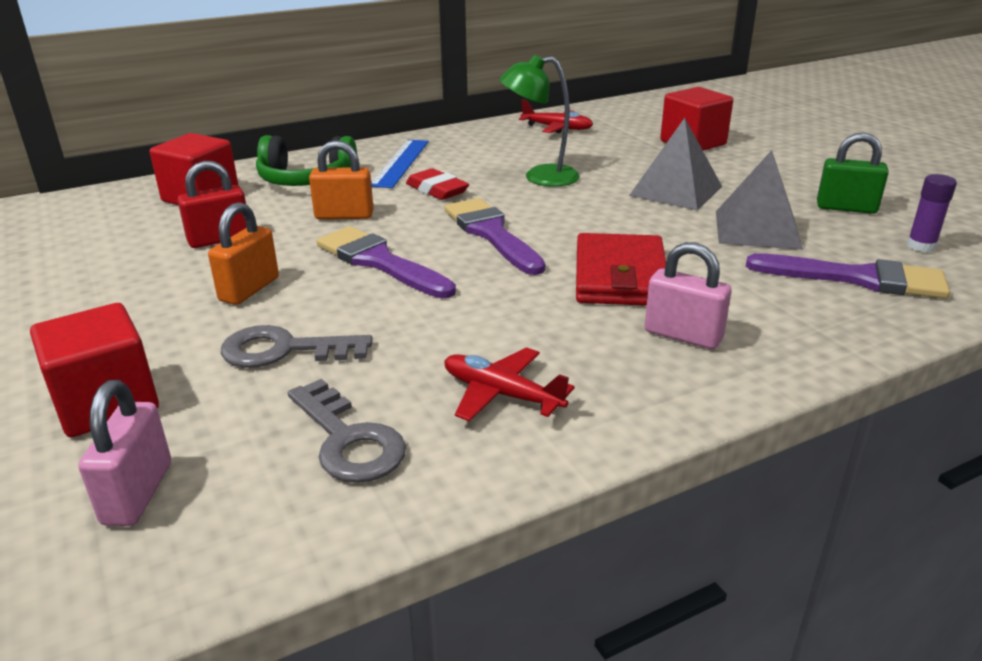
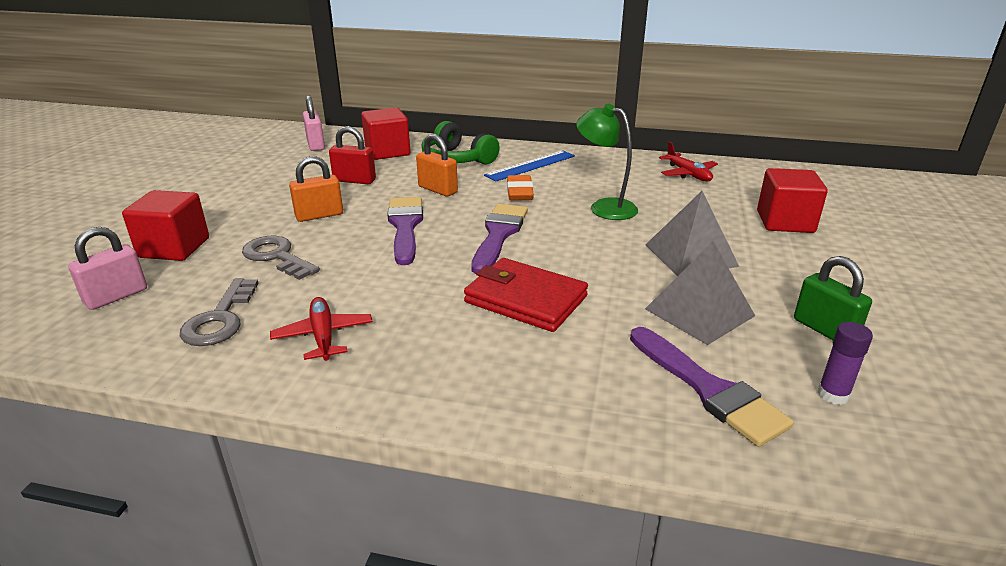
camera: 40 degrees right, 0 degrees up
(437, 190) = (519, 192): red eraser -> orange eraser
(620, 276) = (525, 299): red wallet -> red wallet turned 75 degrees clockwise
(683, 335) = (488, 359): pink padlock -> pink padlock (315, 145)

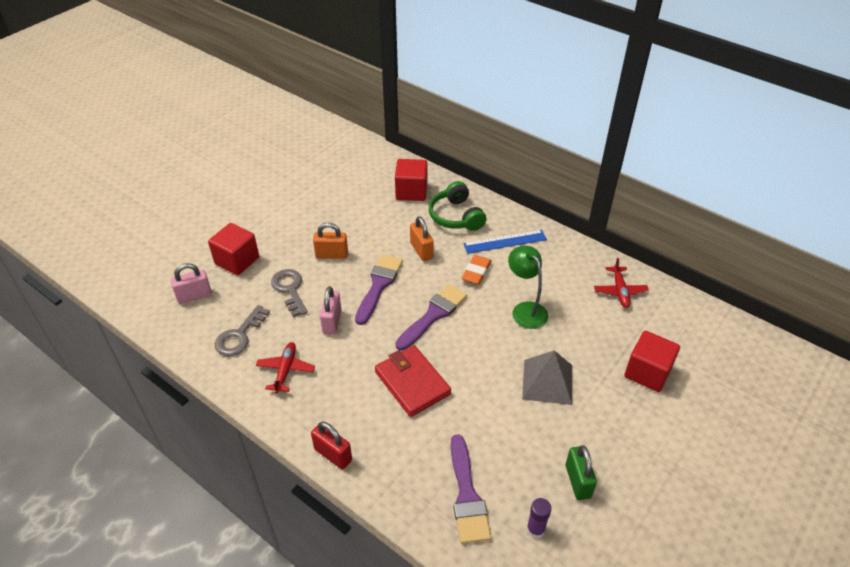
camera: 25 degrees right, 15 degrees up
(315, 145) = (366, 167): pink padlock -> pink padlock (332, 322)
(354, 180) = (371, 221): red padlock -> red padlock (333, 455)
(699, 312) = (510, 435): grey pyramid -> none

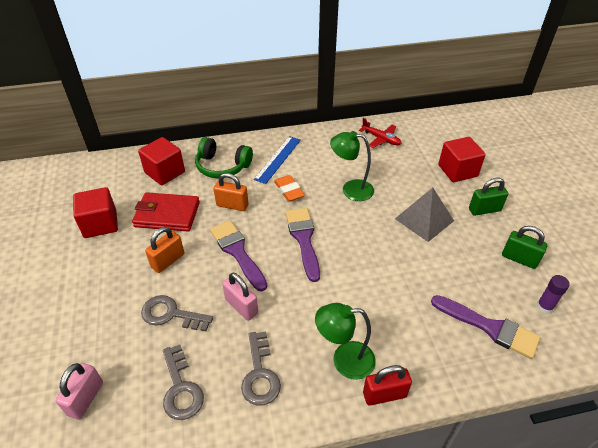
camera: 50 degrees left, 0 degrees up
(237, 260) = (85, 334): red cube -> red cube (100, 224)
(285, 370) = (260, 374): red plane -> grey key
(341, 412) = (344, 360): none -> green lamp
(412, 383) = (357, 294): red wallet -> red wallet (167, 214)
(615, 421) = (484, 210): none -> green padlock

